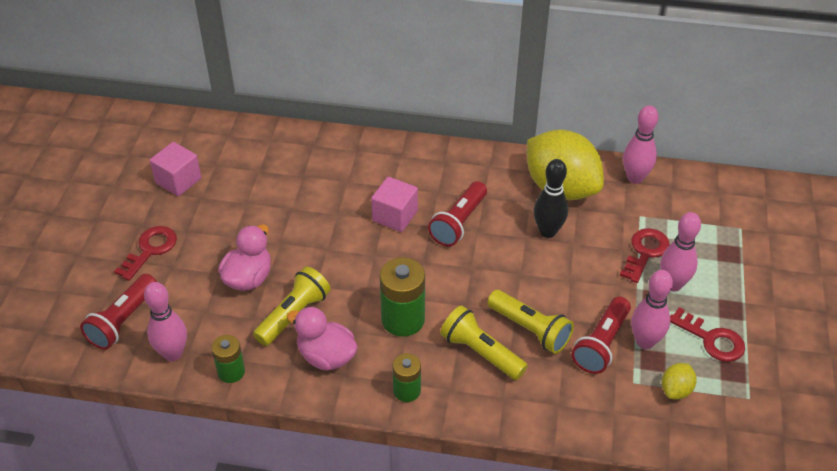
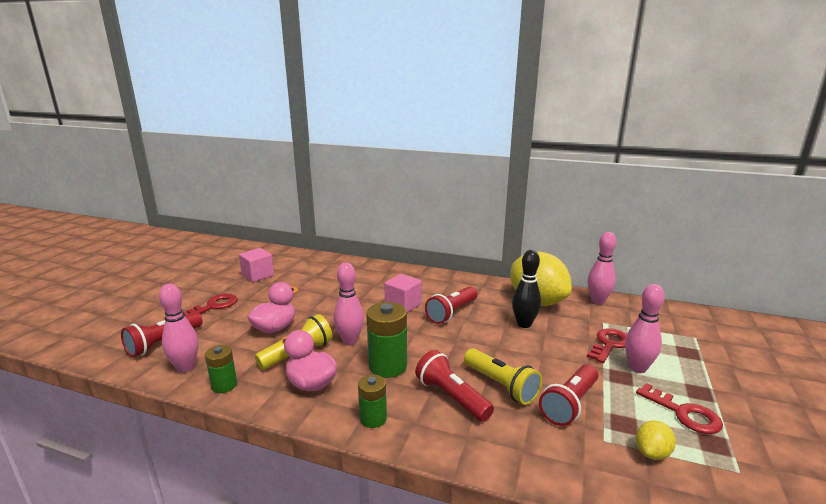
camera: 10 degrees right, 25 degrees down
(481, 352) = (451, 397): yellow flashlight -> red flashlight
(645, 342) = (614, 407): pink bowling pin -> pink bowling pin (350, 340)

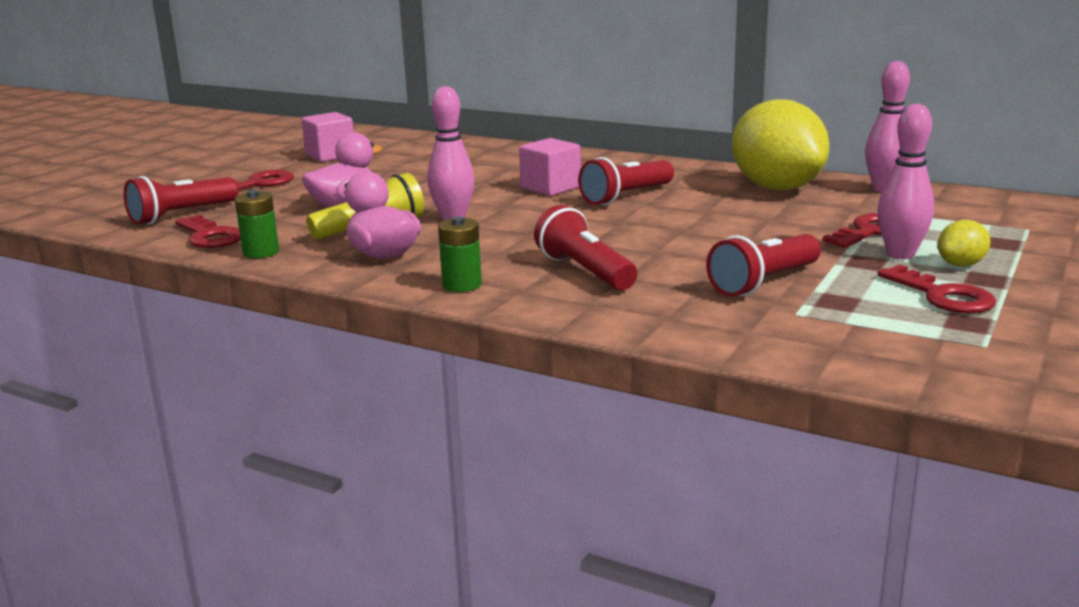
camera: 10 degrees right, 0 degrees up
(185, 367) = (210, 236): pink bowling pin -> red key
(388, 366) = (501, 243): green battery -> none
(501, 385) = (667, 264): yellow flashlight -> none
(524, 324) = (739, 210): black bowling pin -> none
(652, 453) = (861, 326): yellow lemon -> yellow lemon (961, 265)

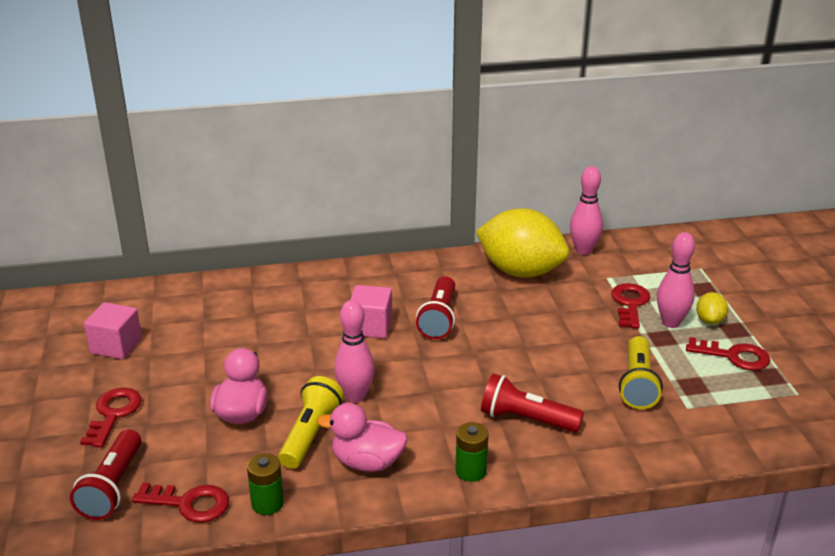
camera: 40 degrees left, 10 degrees up
(764, 283) = (638, 384): red flashlight -> yellow flashlight

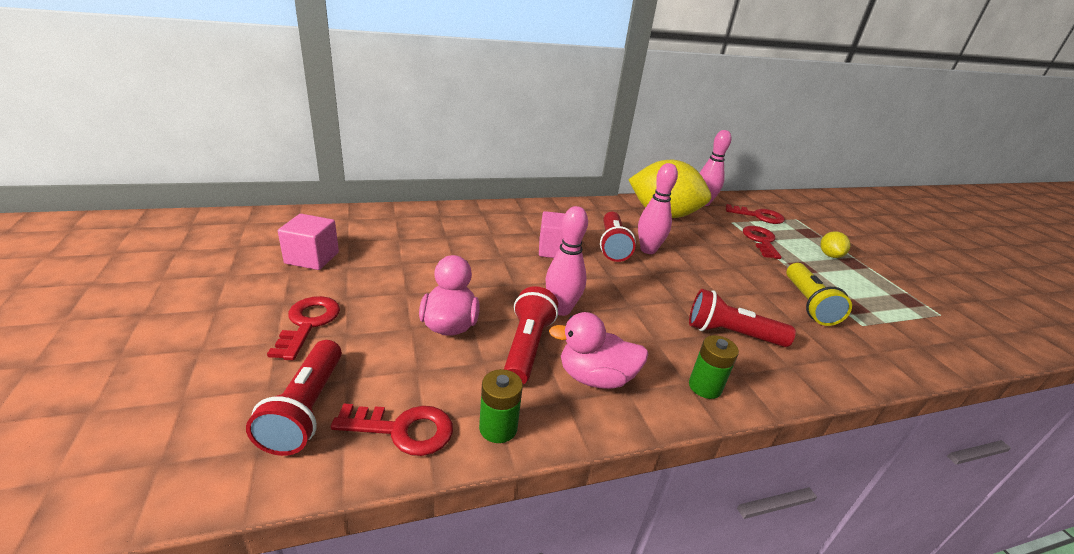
camera: 10 degrees left, 0 degrees up
(310, 434) = (527, 347): yellow flashlight -> red flashlight
(671, 322) = (801, 256): pink bowling pin -> pink bowling pin (648, 250)
(734, 356) = (868, 283): red key -> red key (759, 216)

